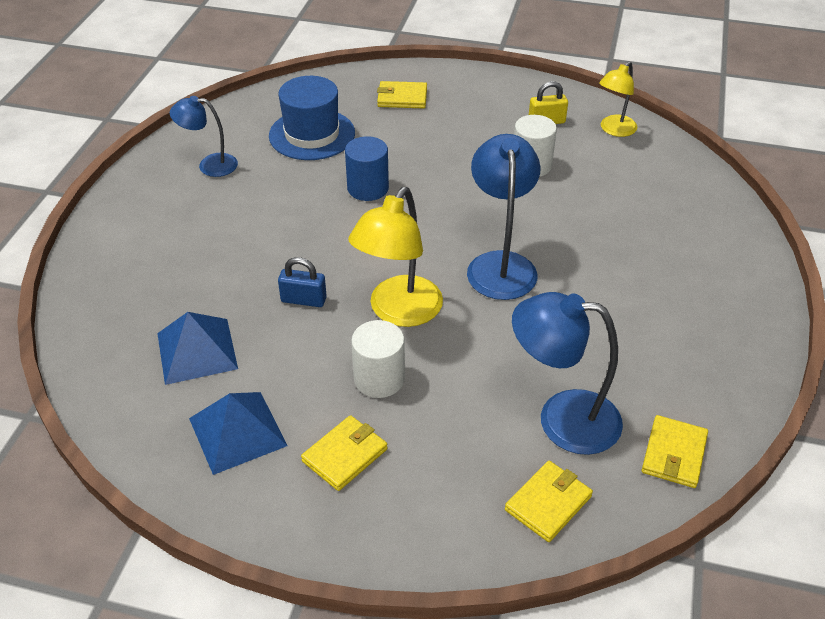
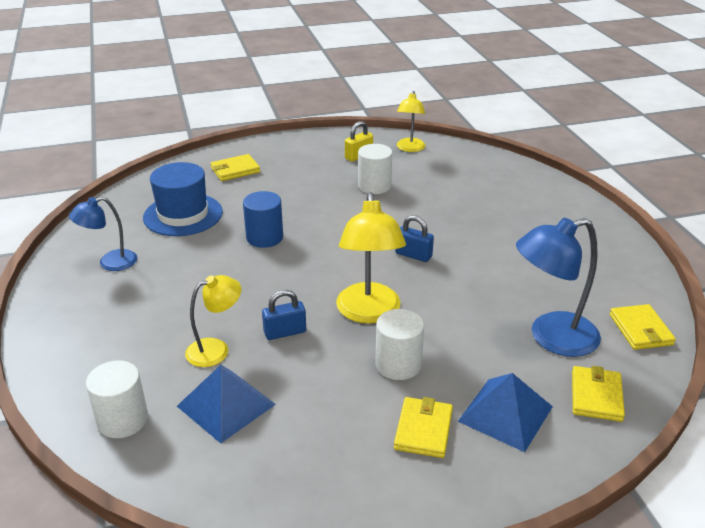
camera: 30 degrees left, 10 degrees down
(107, 327) = (122, 420): none -> white cylinder
(230, 292) = (216, 349): none -> yellow lamp
(237, 431) = (319, 451): blue pyramid -> blue pyramid (505, 413)
(500, 264) = (413, 255): blue lamp -> blue padlock

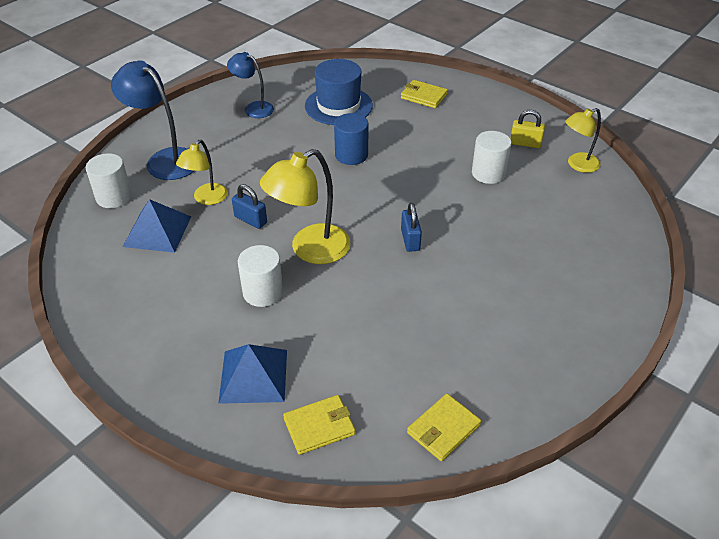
camera: 55 degrees right, 10 degrees up
(216, 349) = (206, 199): yellow lamp -> yellow lamp turned 90 degrees clockwise
(423, 430) = (202, 336): yellow wallet -> none
(551, 337) = (374, 369): blue lamp -> blue lamp (165, 160)

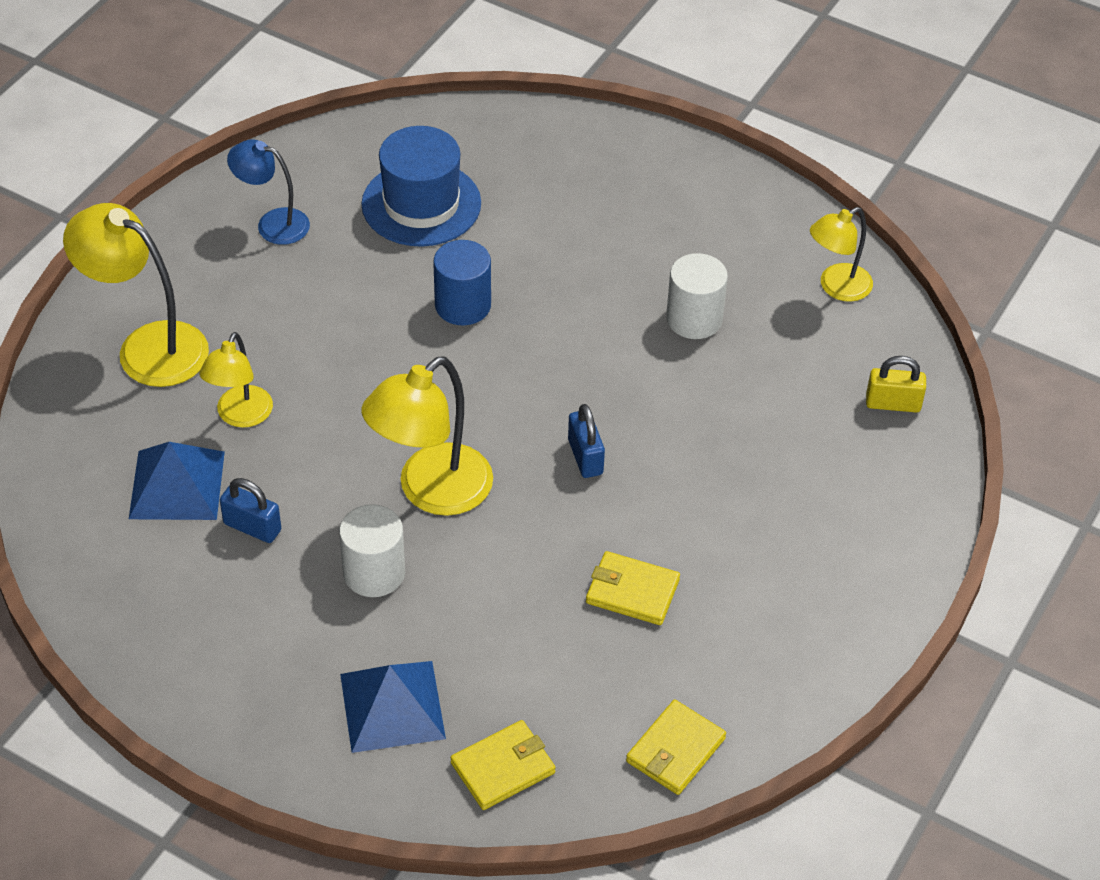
camera: 10 degrees left, 5 degrees up
(114, 197) = (84, 429): white cylinder -> none
(165, 160) = (147, 347): blue lamp -> yellow lamp
(250, 220) = (323, 448): blue padlock -> blue padlock (252, 527)
(423, 96) = (566, 169): yellow wallet -> yellow wallet (632, 591)
(525, 143) = (748, 253): yellow padlock -> yellow padlock (893, 403)

